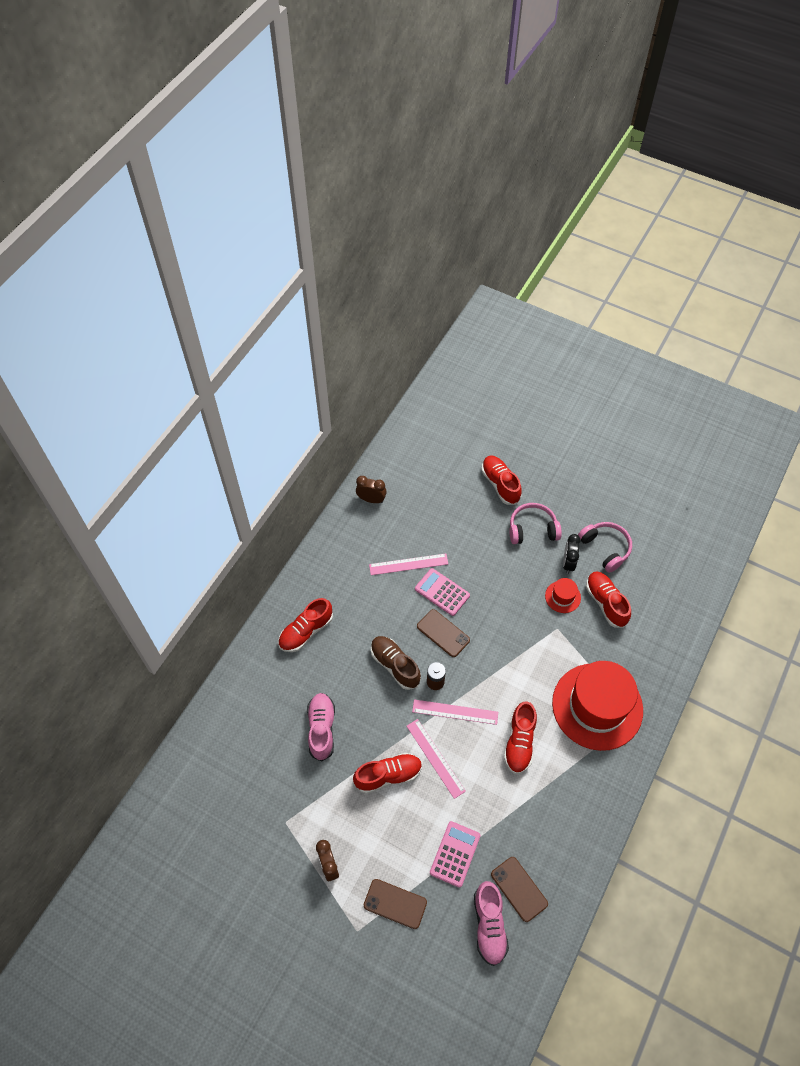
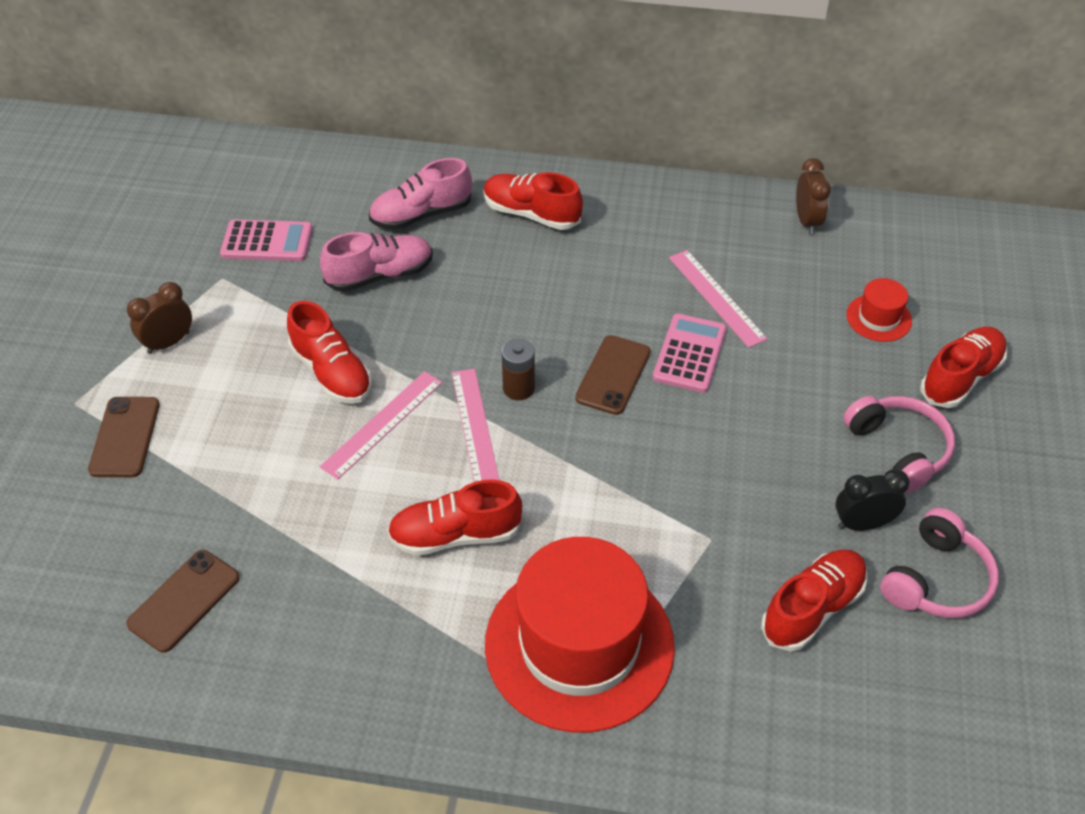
camera: 70 degrees right, 10 degrees down
(395, 665) = (524, 330): brown shoe -> none
(455, 854) = (224, 493): pink calculator -> pink calculator (267, 242)
(489, 925) = (112, 572): pink shoe -> pink shoe (421, 214)
(562, 597) = (783, 532): red hat -> red hat (878, 318)

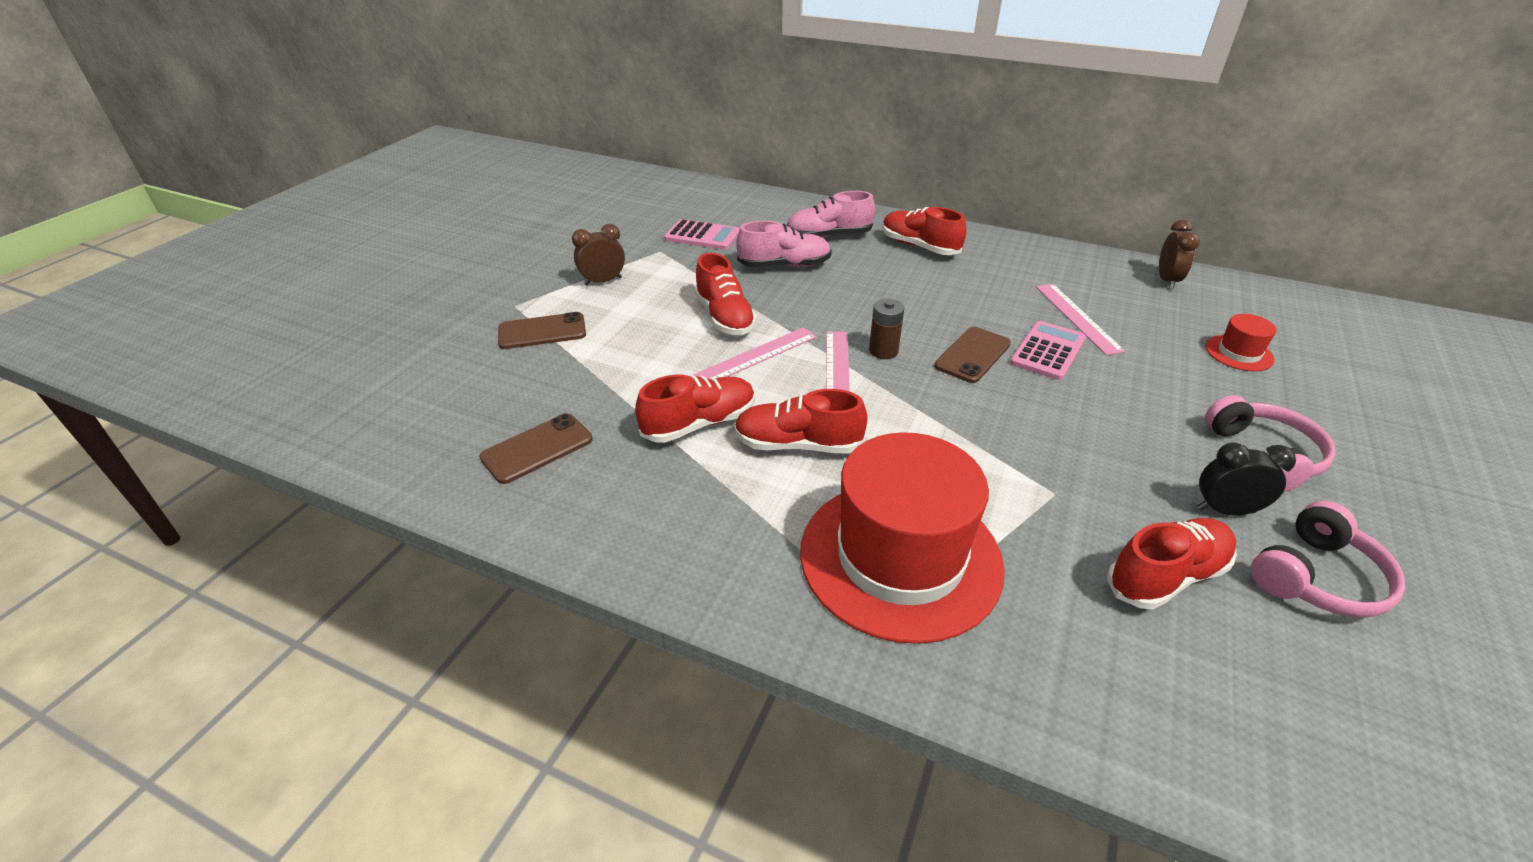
camera: 15 degrees right, 10 degrees down
(125, 437) = (542, 331): brown phone -> brown phone turned 60 degrees clockwise
(960, 378) = (1330, 409): red shoe -> red shoe (699, 424)

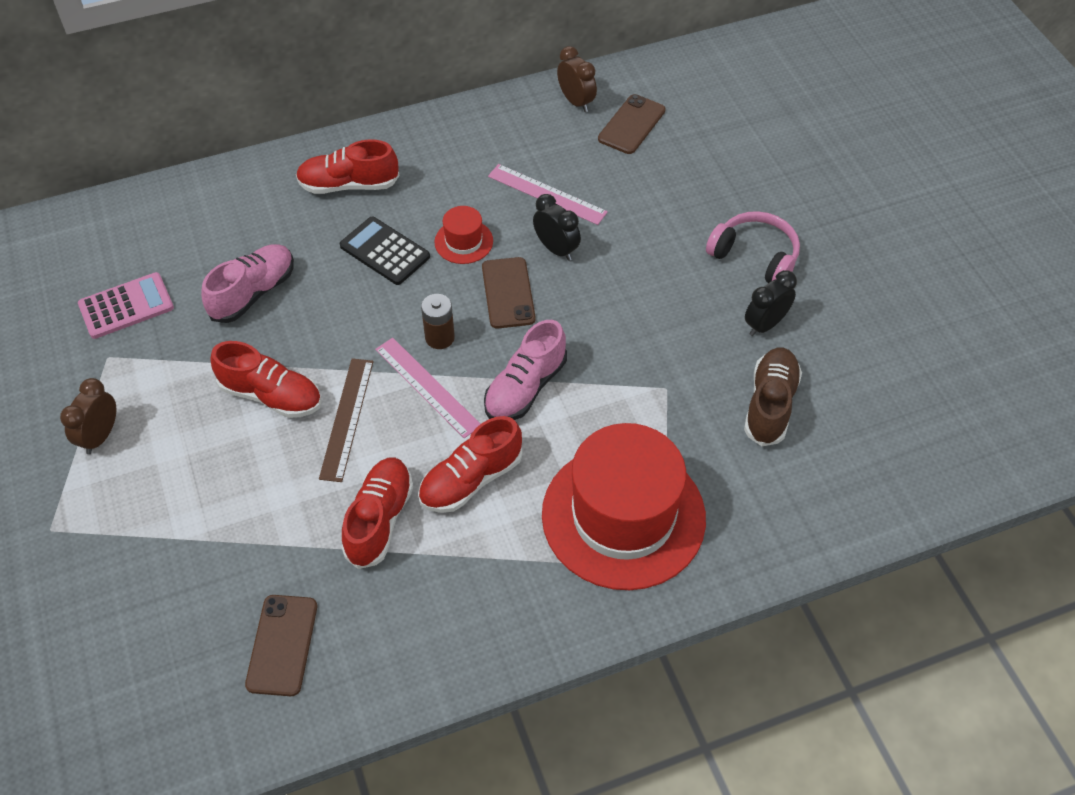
camera: 45 degrees left, 15 degrees up
(542, 331) = (122, 537): brown phone -> brown phone (631, 124)
(756, 356) = (347, 418): pink ruler -> brown ruler
(828, 236) = (252, 224): pink shoe -> pink shoe (525, 388)
(902, 288) = (385, 251): none -> black calculator
(1048, 351) = (556, 249): pink calculator -> black clock
(1166, 576) = (770, 405): red shoe -> brown shoe
(1239, 353) = (678, 159): red hat -> red hat (463, 241)
(1316, 577) = (839, 342): pink headphones -> none

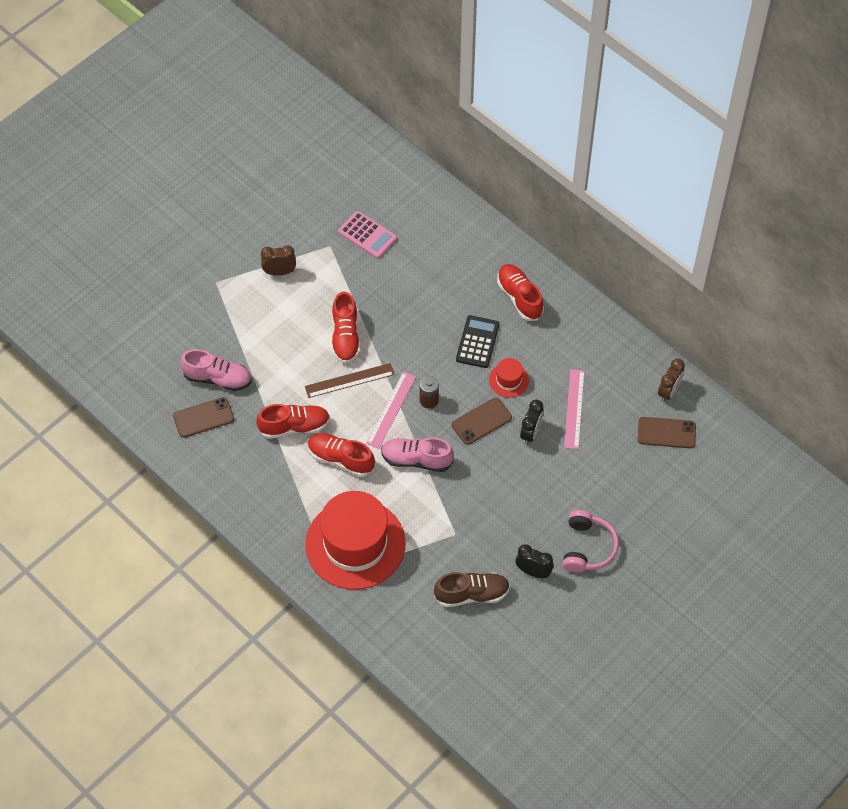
camera: 65 degrees right, 5 degrees up
(253, 293) = (410, 291): pink shoe -> pink shoe (218, 378)

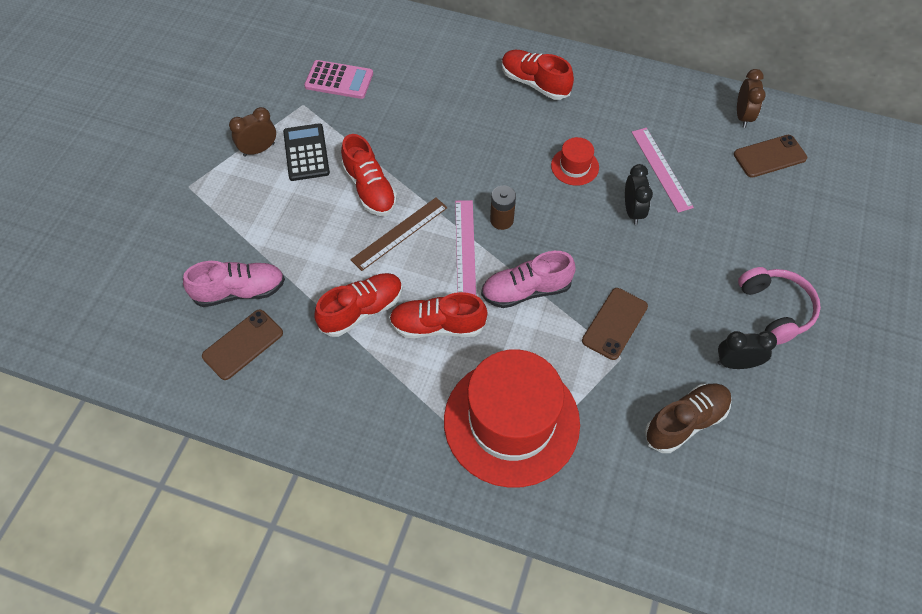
camera: 25 degrees left, 0 degrees up
(477, 342) = (518, 141): black calculator -> black calculator (306, 152)
(481, 421) = (572, 220): brown phone -> brown phone (614, 323)

